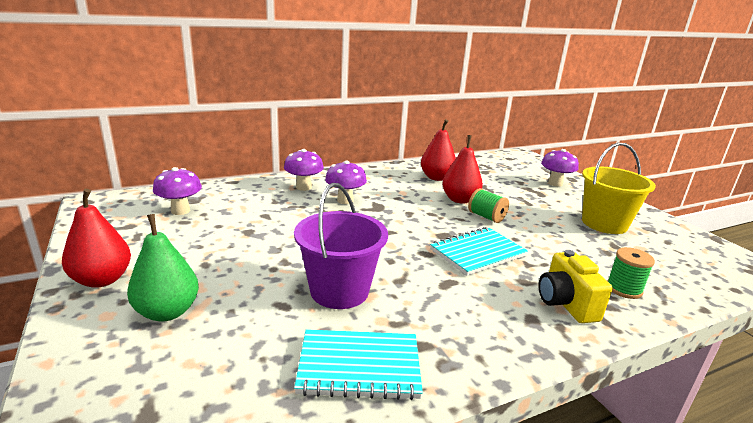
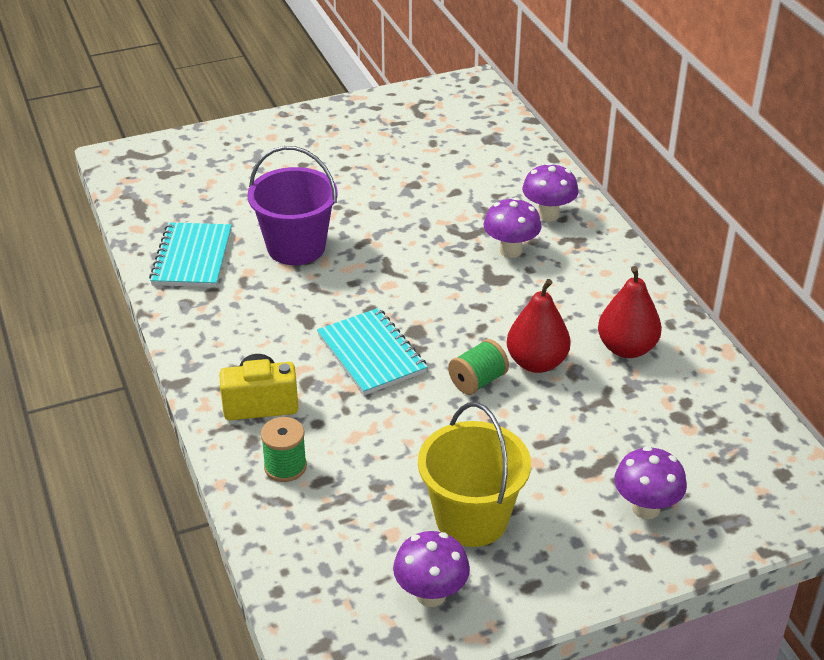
camera: 95 degrees right, 15 degrees up
(102, 280) = (320, 123): red pear -> none
(167, 312) = (272, 161): green pear -> none
(180, 211) = (458, 136): purple mushroom -> purple mushroom (431, 594)

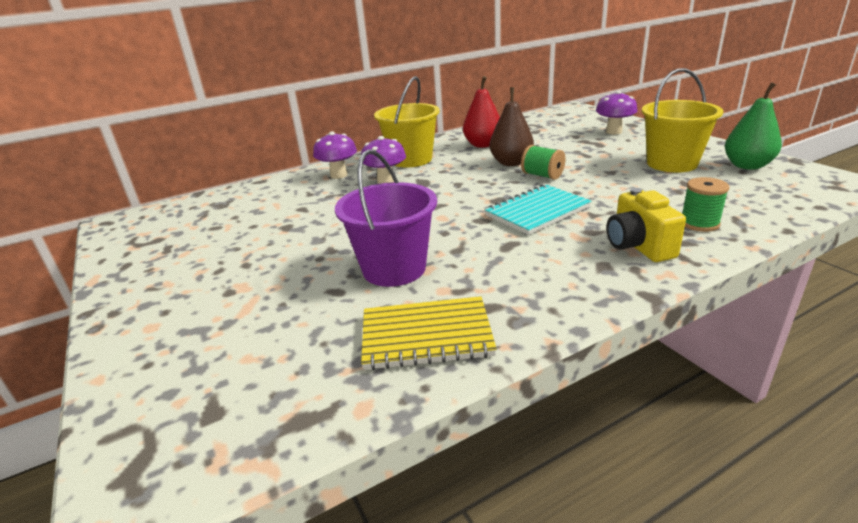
camera: 95 degrees left, 10 degrees down
(192, 257) = (426, 335): turquoise notebook -> yellow notebook
(431, 594) = (747, 166): purple mushroom -> green pear
(536, 363) = (511, 163): red pear -> brown pear
(585, 275) = (411, 159): none -> yellow bucket

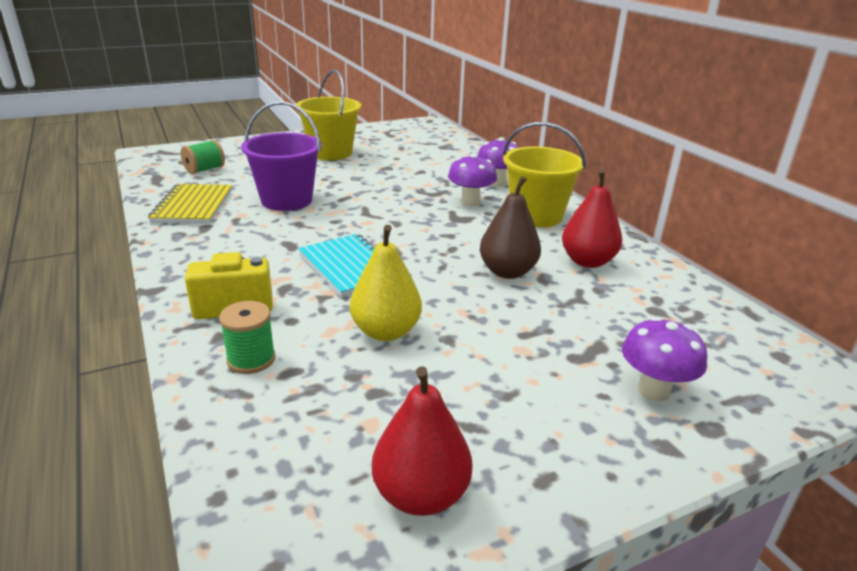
camera: 90 degrees right, 0 degrees up
(542, 175) = (453, 286): green spool -> green spool (205, 170)
(620, 188) = (386, 332): none -> yellow pear
(672, 163) = (462, 406): yellow bucket -> yellow bucket (331, 153)
(747, 166) = (420, 495): green pear -> red pear

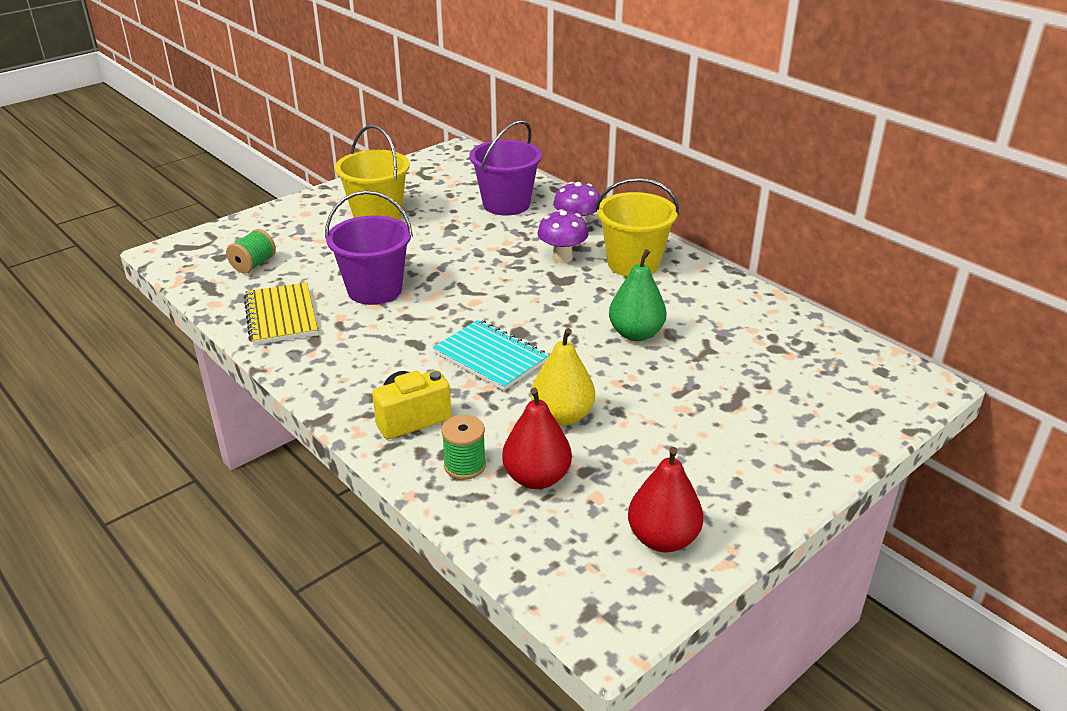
camera: 15 degrees left, 5 degrees up
(444, 160) = (506, 204): none -> purple bucket
(507, 272) = (636, 334): brown pear -> green pear
(587, 261) = (701, 308): red pear -> red pear (536, 478)
(654, 390) = (796, 422): purple mushroom -> none

